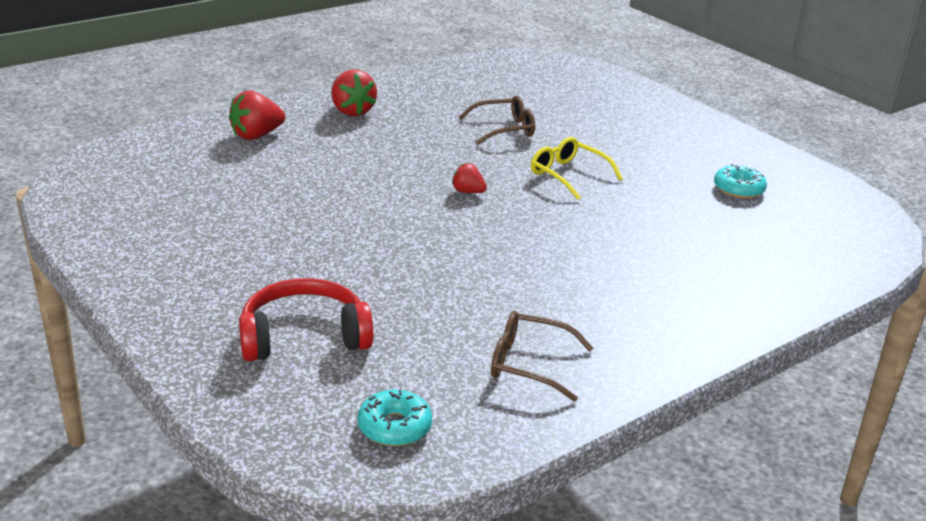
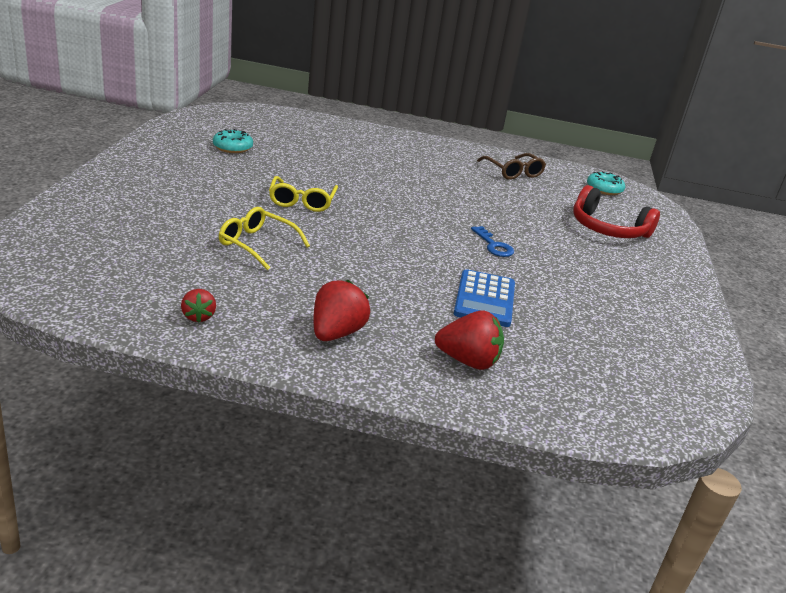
camera: 135 degrees left, 0 degrees up
(305, 178) = (484, 299): none -> blue calculator
(373, 231) = (493, 245): none -> blue key
(468, 192) = (388, 229): red strawberry -> red strawberry (198, 316)
(504, 129) = (257, 244): brown glasses -> yellow glasses

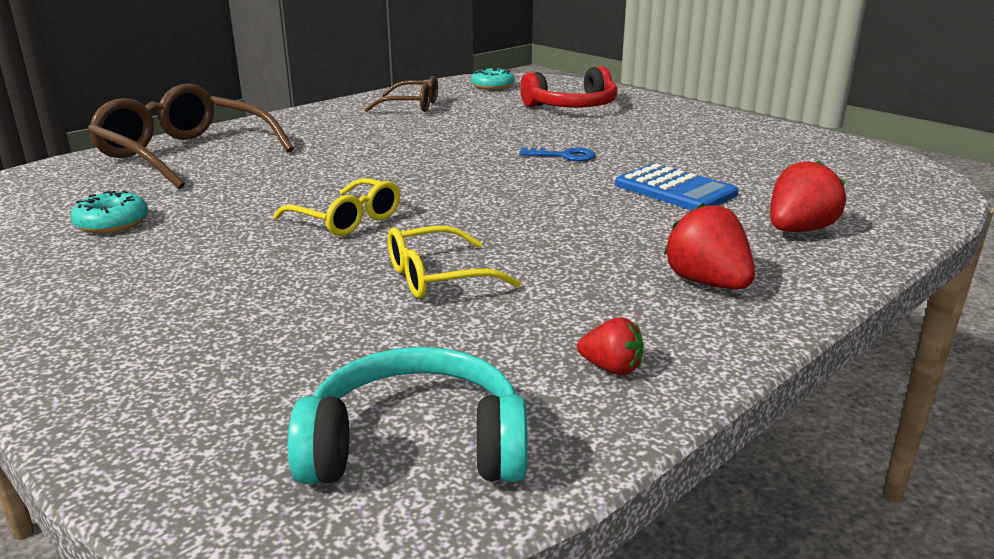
camera: 50 degrees left, 5 degrees down
(89, 278) = (415, 445): none -> turquoise headphones
(336, 135) = (185, 154): none -> brown glasses

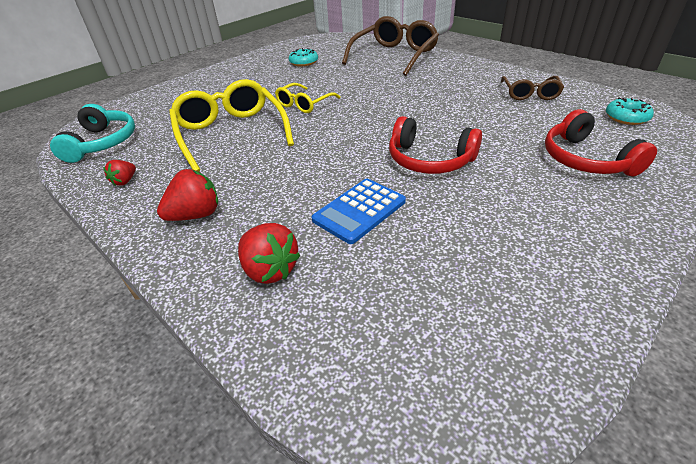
camera: 90 degrees right, 15 degrees up
(437, 277) = (231, 133): yellow glasses -> yellow glasses, size x1.80
(564, 156) = (429, 160): blue key -> red headphones

